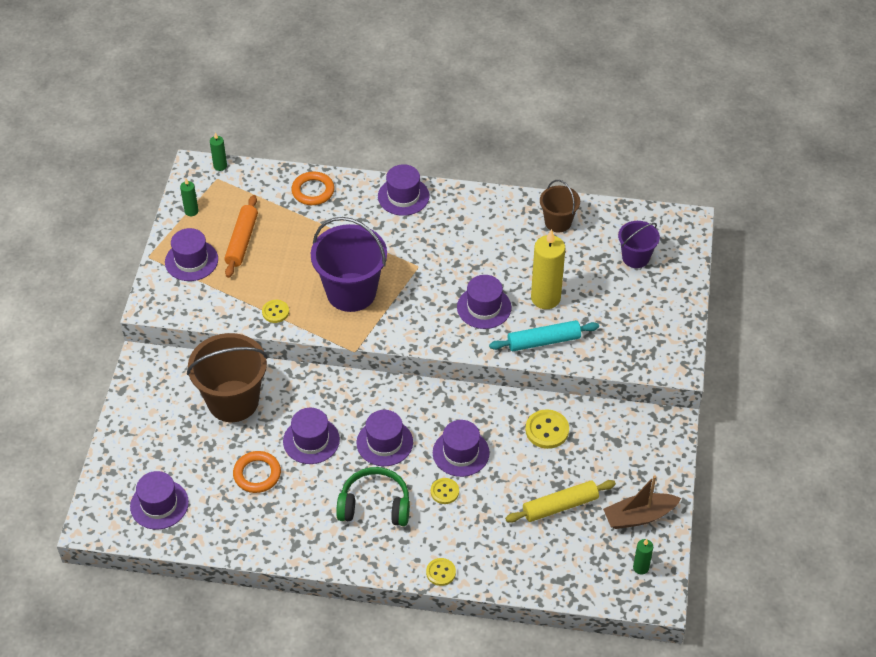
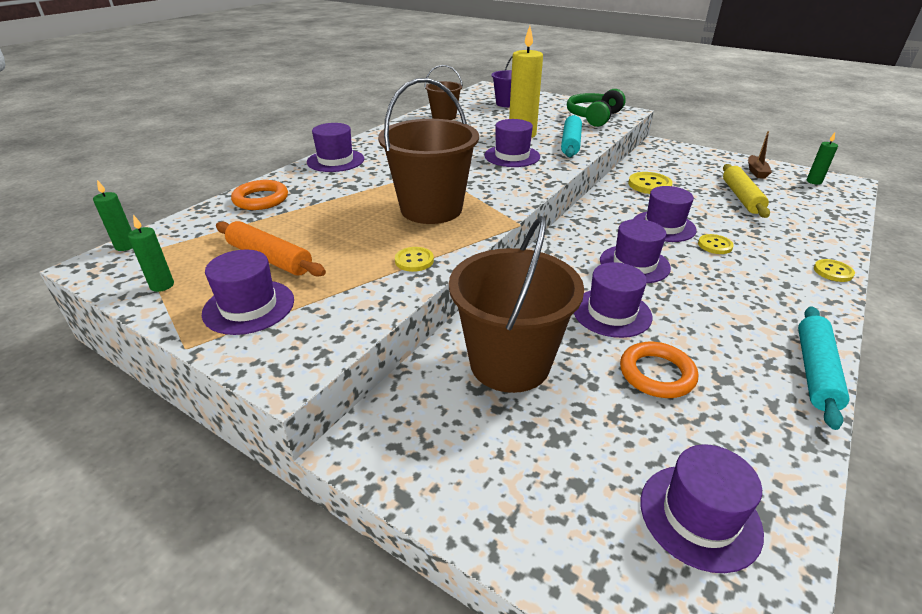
camera: 65 degrees left, 15 degrees down
(298, 555) = (815, 371): none -> turquoise rolling pin
(351, 292) = (431, 209): purple bucket -> brown bucket
(375, 505) = (729, 291): green headphones -> green headphones (594, 117)
(639, 516) = (756, 171): brown boat -> brown boat, size x0.64

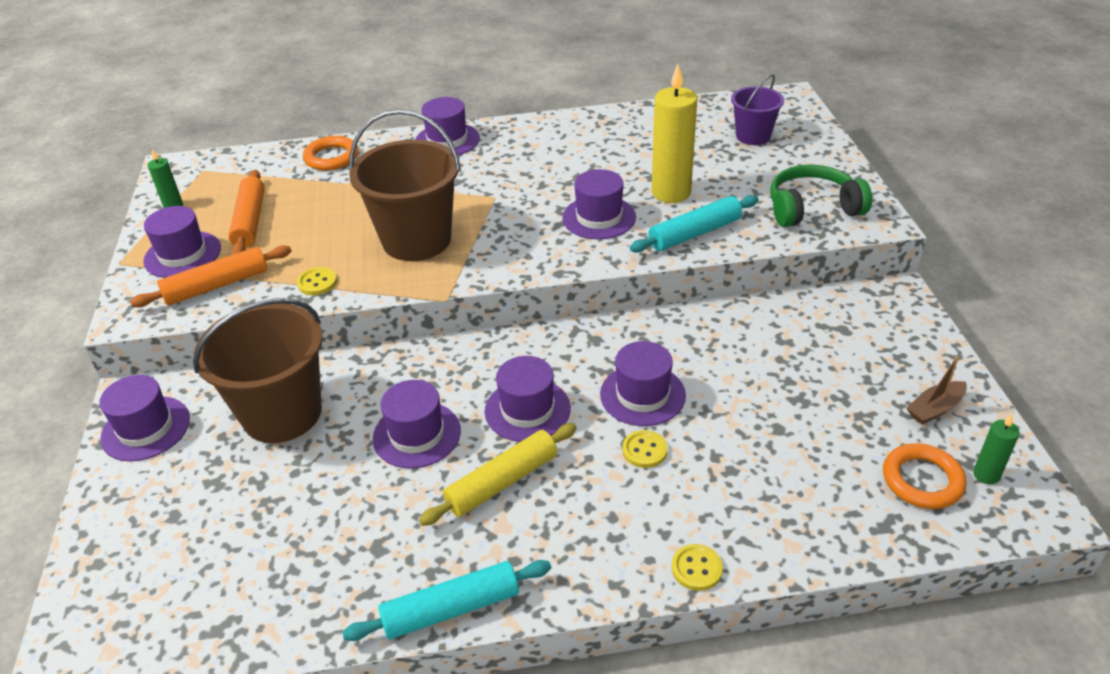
camera: 50 degrees right, 5 degrees up
(126, 246) = (204, 159): green candle -> none
(332, 306) = (217, 286): none -> orange rolling pin
(444, 117) = (643, 125): brown bucket -> none
(649, 185) = (744, 339): yellow button -> none
(656, 374) = (345, 502): orange ring -> orange ring (922, 480)
(699, 516) = (187, 593): purple hat -> purple hat (146, 428)
(741, 197) = (819, 425): yellow rolling pin -> yellow rolling pin (502, 482)

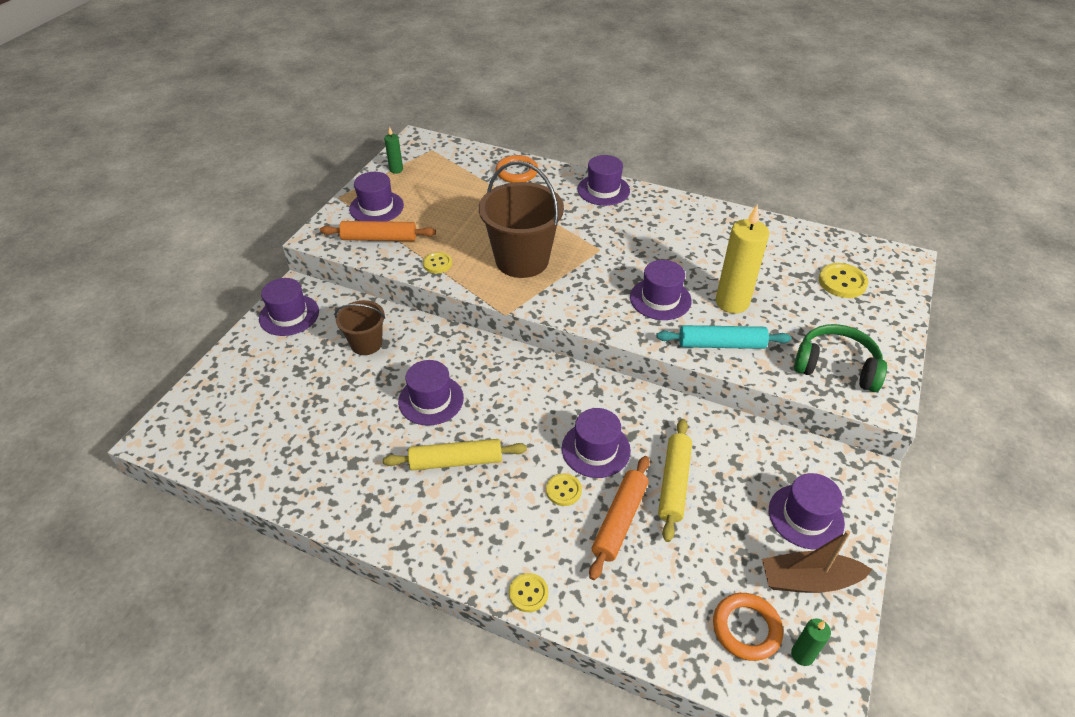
camera: 30 degrees right, 5 degrees up
(250, 221) = (432, 200): orange rolling pin -> orange rolling pin (619, 521)
(282, 413) = (366, 344): brown bucket -> brown bucket, size x0.56
(451, 609) = (362, 527): turquoise rolling pin -> none
(527, 410) = (511, 419): purple hat -> purple hat (806, 516)
(745, 387) = (674, 483): none -> yellow rolling pin
(753, 136) = (842, 282): purple bucket -> yellow button
(935, 409) = (808, 580): brown boat -> brown boat, size x1.57

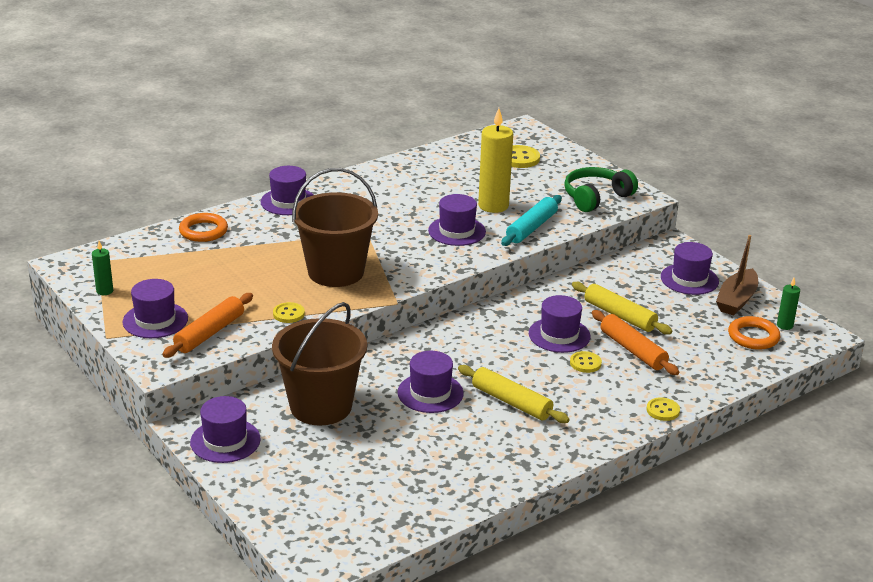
camera: 60 degrees left, 15 degrees down
(366, 344) = (321, 406): brown bucket -> brown bucket, size x1.80
(456, 461) = (511, 402): yellow rolling pin -> yellow rolling pin turned 75 degrees counterclockwise

